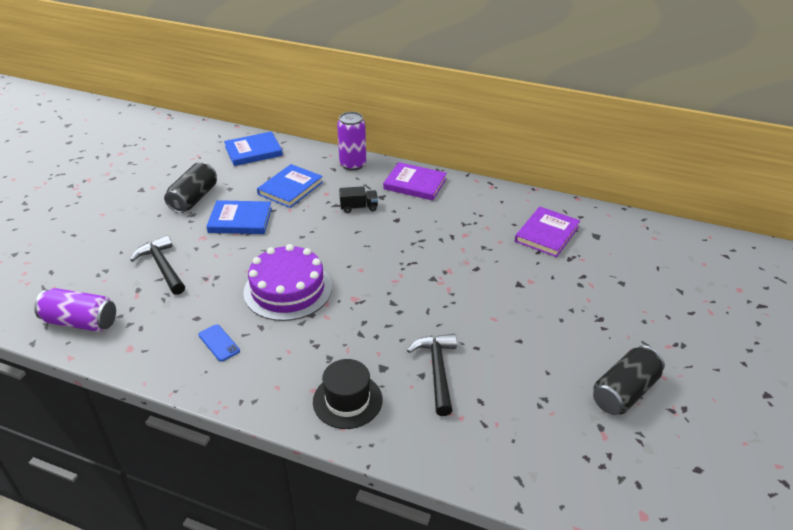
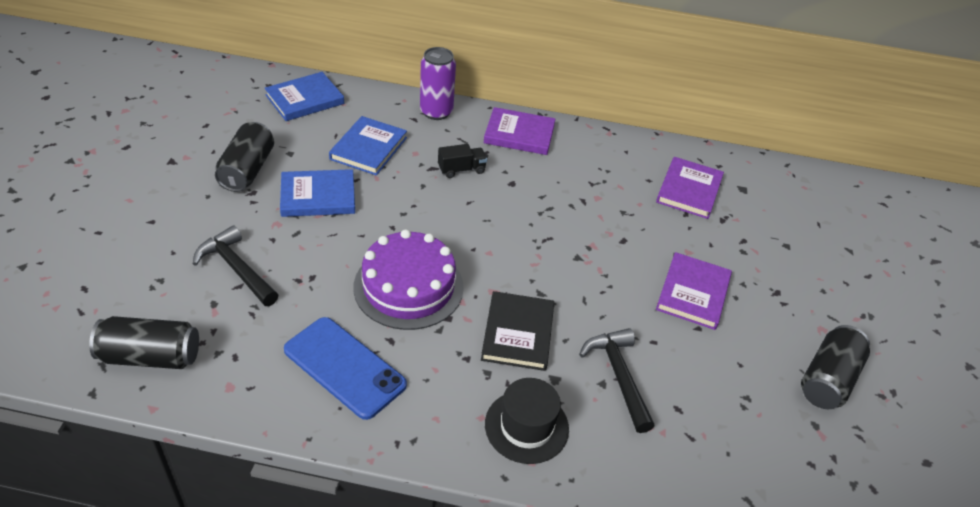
camera: 15 degrees left, 5 degrees up
(81, 322) = (150, 356): purple can -> black can
(219, 343) = (344, 367): blue phone -> blue phone, size x2.06
(363, 331) = (517, 333): none -> black book
(523, 313) = (693, 293): none -> purple book

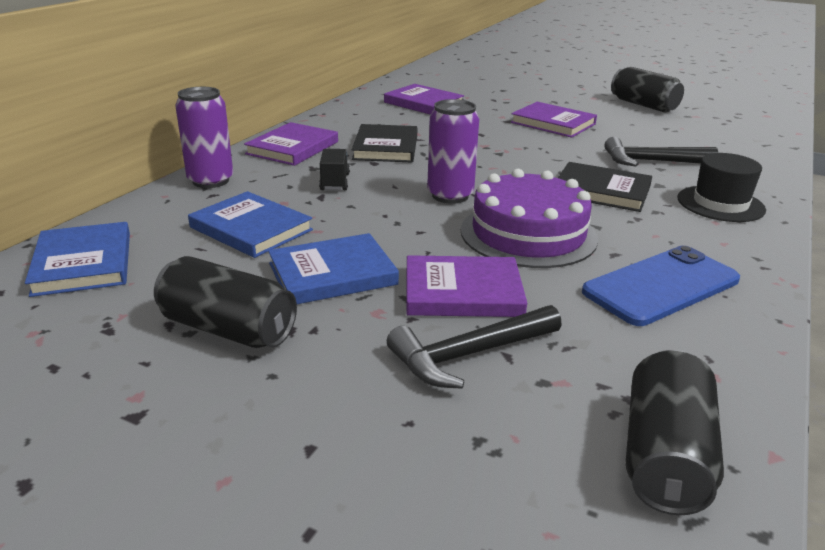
camera: 70 degrees left, 15 degrees down
(309, 258) = (463, 292): none -> purple book
(318, 196) = (332, 274): blue book -> blue book turned 60 degrees clockwise
(463, 235) = (450, 195): none -> purple can
(550, 184) = (385, 147): none -> black book

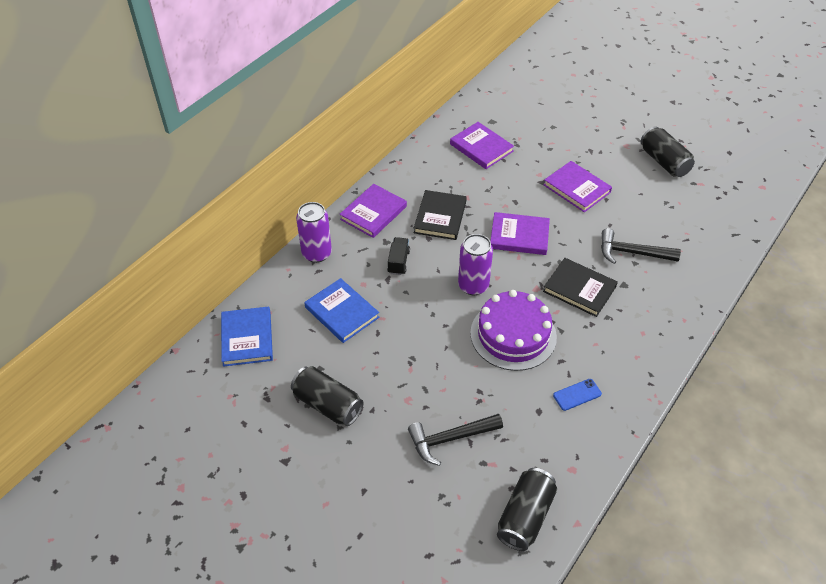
camera: 10 degrees right, 20 degrees up
(332, 274) = (387, 363): blue book -> none
(463, 292) = (458, 387): purple book -> purple book (519, 236)
(661, 286) = (577, 395): blue phone -> blue phone, size x0.49
(720, 204) = (657, 312): black hat -> none

